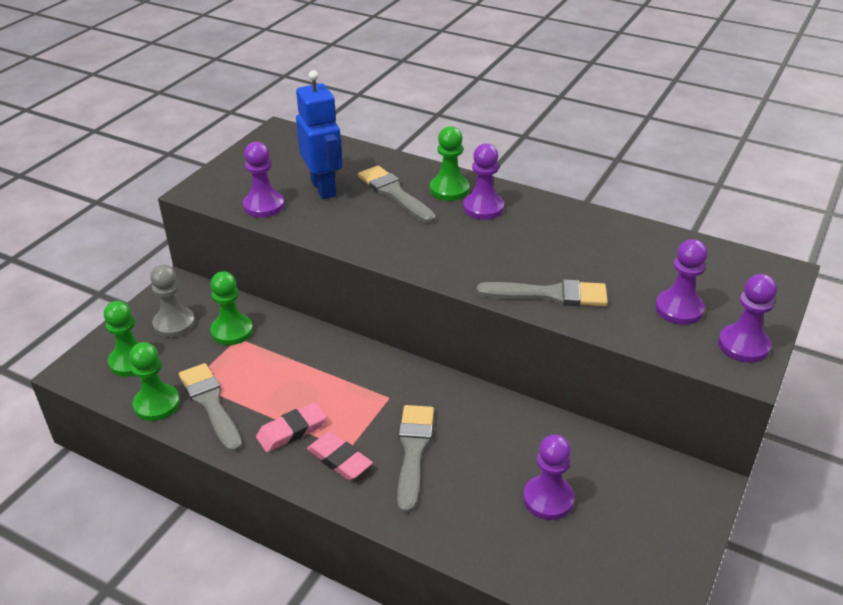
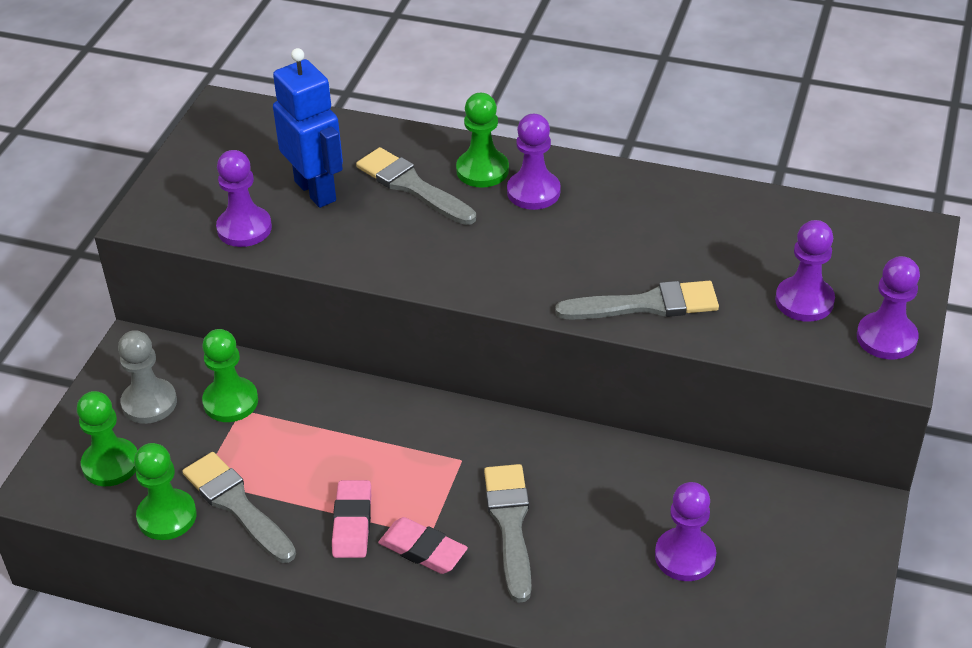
camera: 10 degrees left, 5 degrees up
(292, 431) = (352, 523): pink eraser -> pink eraser turned 45 degrees counterclockwise

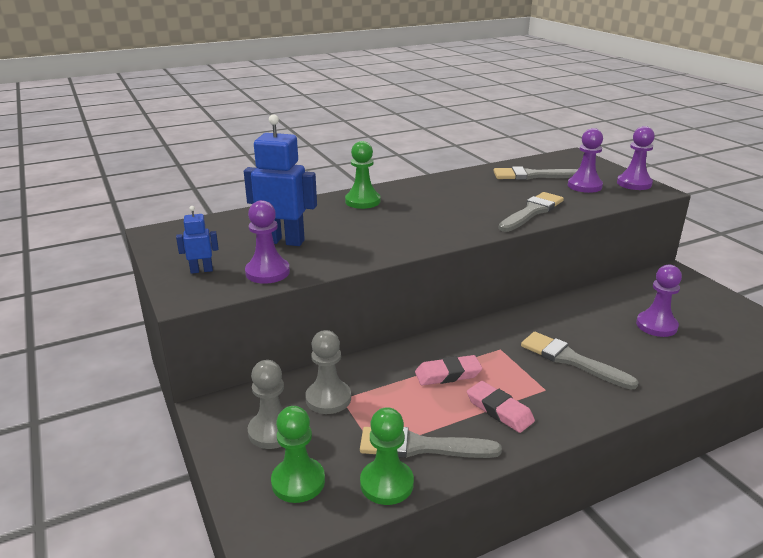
camera: 45 degrees left, 15 degrees down
(196, 190) = (201, 270): none -> blue robot
(230, 401) = (328, 398): green pawn -> grey pawn
(412, 186) = (337, 219): grey brush -> grey brush (533, 176)
(423, 550) = (554, 397): pink eraser -> pink eraser (448, 374)
(533, 192) = (403, 199): purple pawn -> none

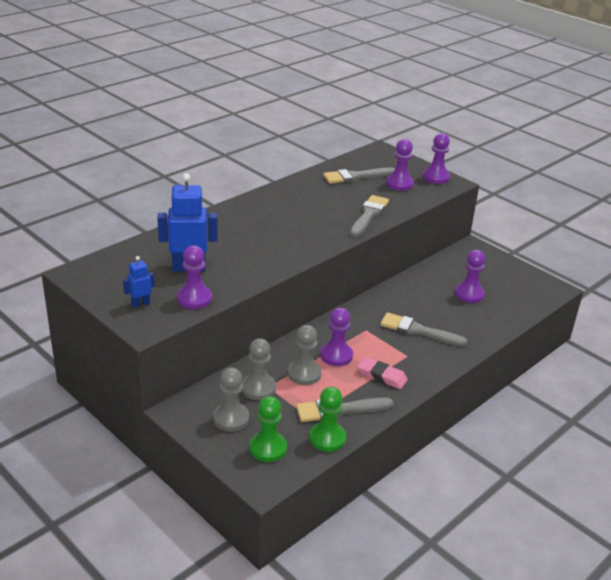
camera: 20 degrees left, 5 degrees up
(362, 201) = (230, 219): green pawn -> none
(395, 390) = (304, 374): none -> grey pawn
(448, 374) = (336, 355): pink eraser -> purple pawn

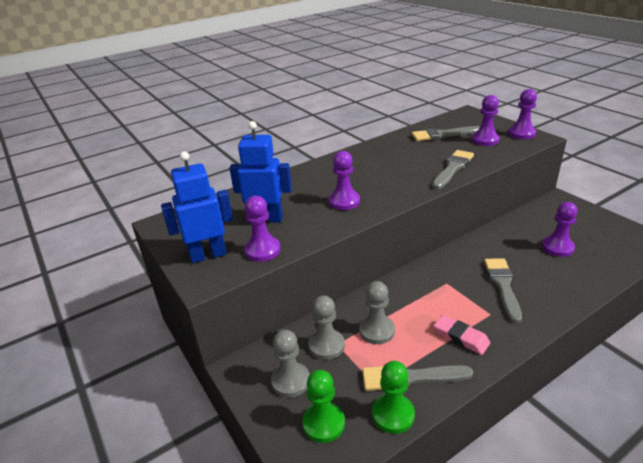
camera: 15 degrees right, 0 degrees up
(140, 304) = (208, 255): blue robot -> blue robot, size x1.98
(336, 355) = (413, 311): purple pawn -> purple pawn (344, 201)
(418, 331) = (503, 286): grey brush -> grey brush turned 60 degrees clockwise

